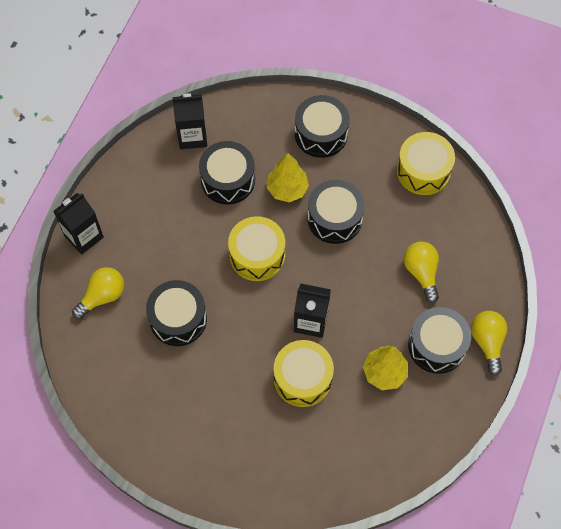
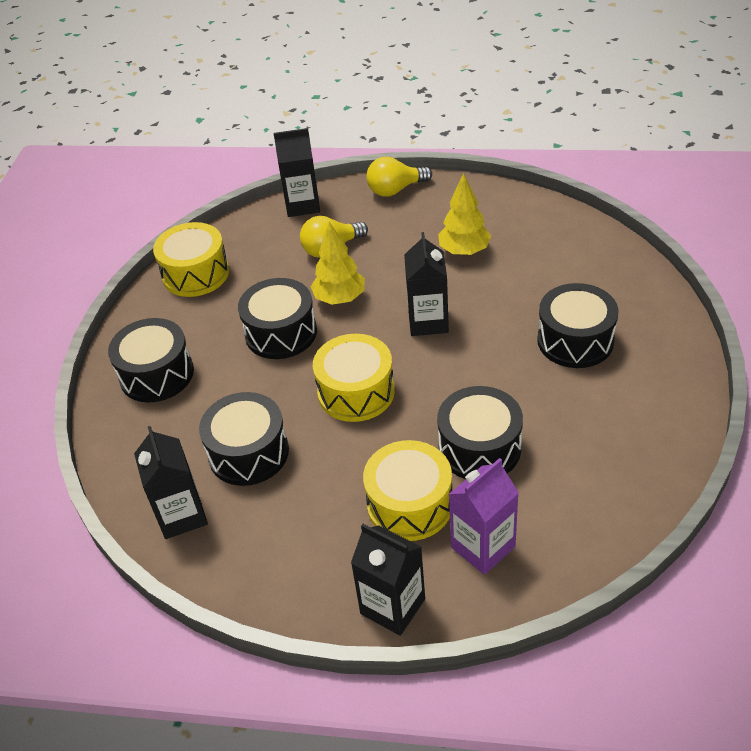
camera: 100 degrees left, 20 degrees down
(102, 296) = (483, 547): yellow light bulb -> purple carton
(287, 189) = (249, 387): yellow tree -> yellow tree (340, 298)
(303, 378) = (503, 311): yellow drum -> yellow drum (409, 504)
(437, 345) = (415, 221): black drum -> black drum (575, 340)
(489, 263) = (302, 205): none -> black carton

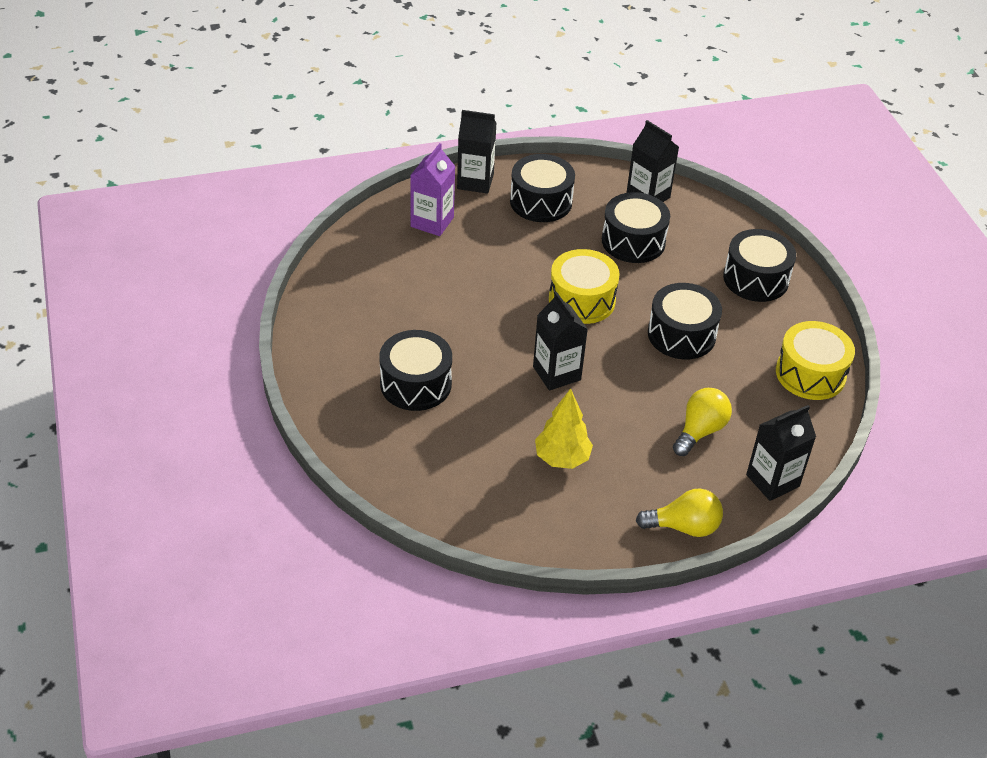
camera: 150 degrees right, 0 degrees up
(340, 298) = (652, 378): yellow tree -> none
(395, 190) = (684, 527): yellow light bulb -> yellow light bulb turned 45 degrees clockwise
(409, 504) = (494, 235): yellow drum -> none
(479, 448) = (462, 280): black drum -> black drum (541, 201)

